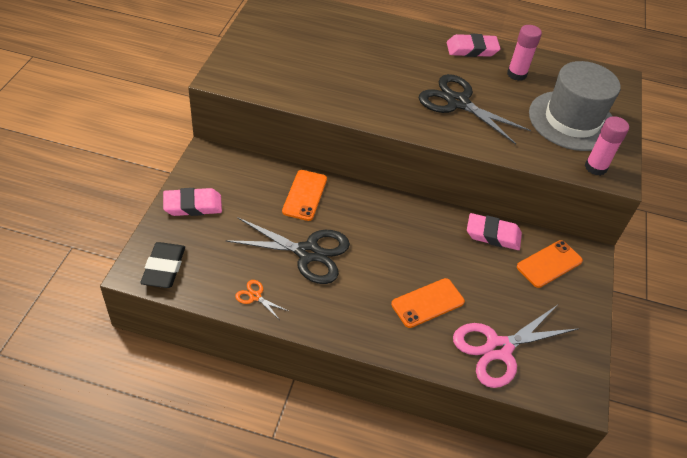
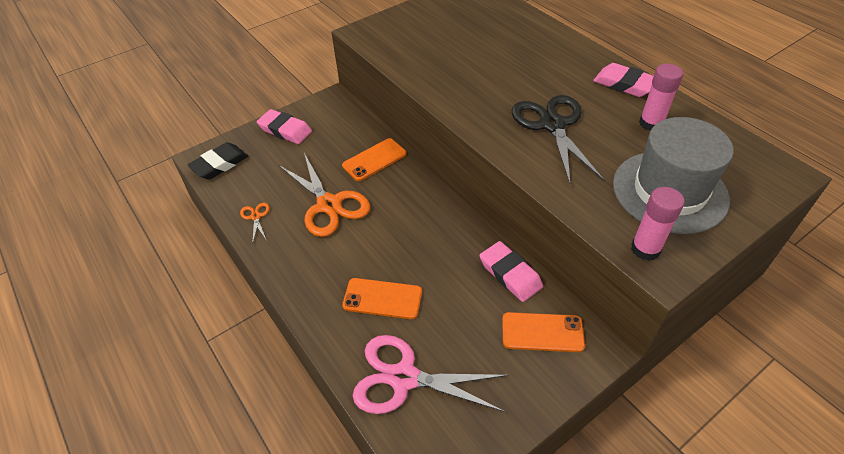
camera: 45 degrees right, 0 degrees up
(308, 253) = (329, 205): black scissors -> orange scissors

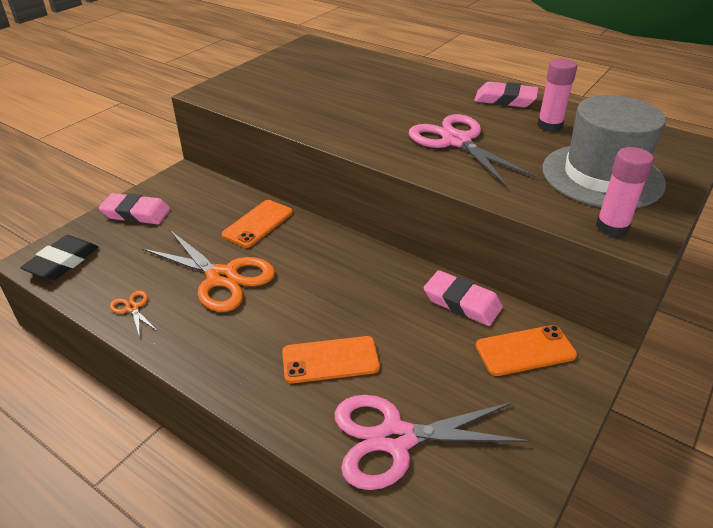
camera: 20 degrees left, 10 degrees down
(552, 125) = (457, 141): black scissors -> pink scissors

